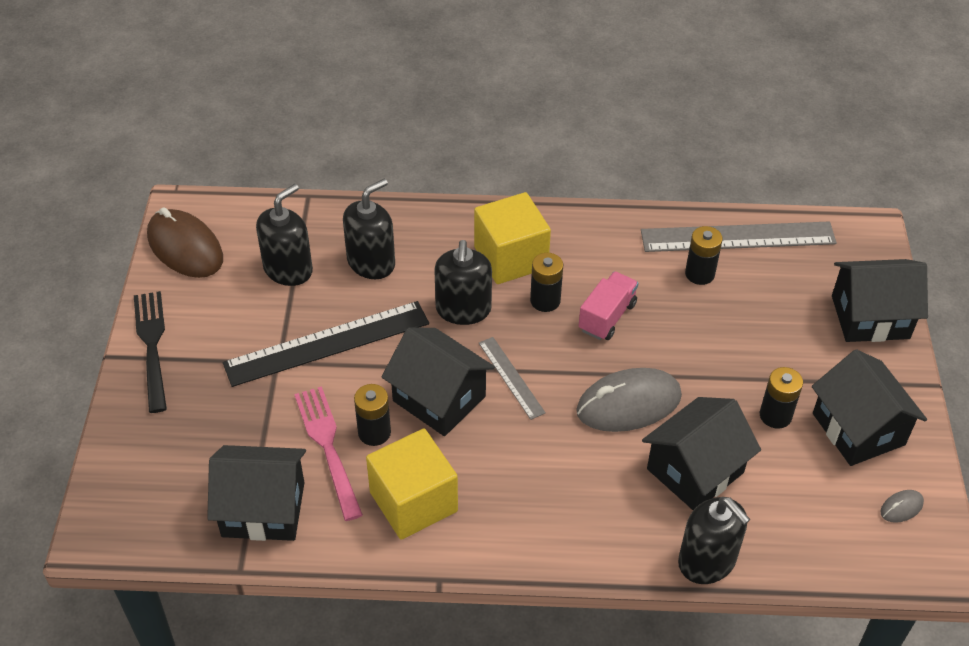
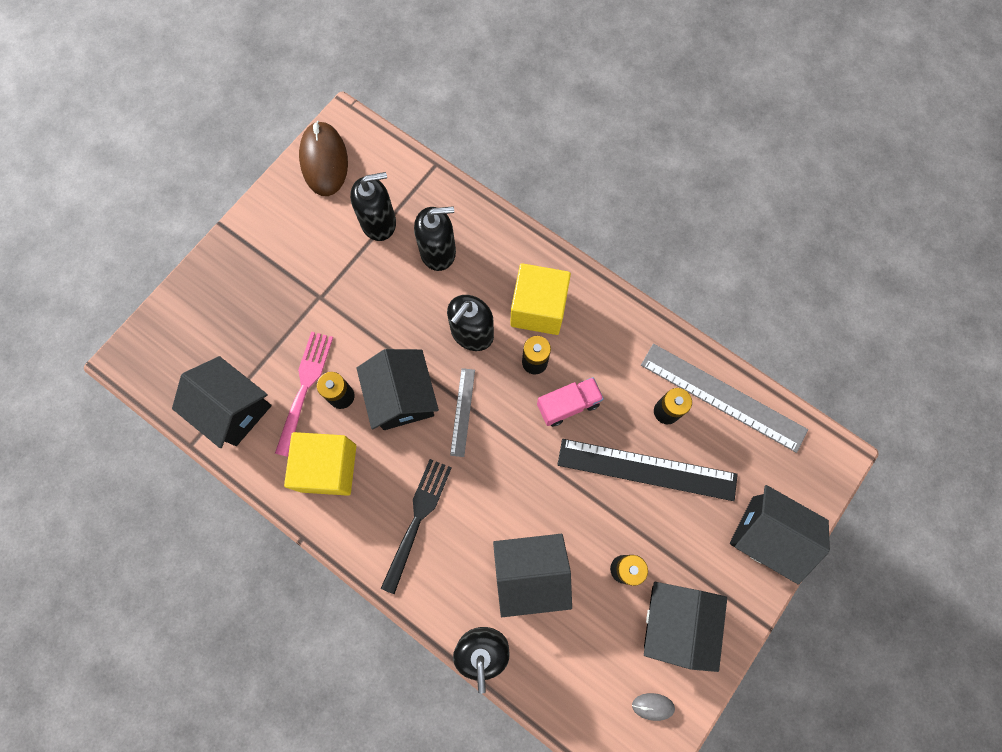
camera: 35 degrees right, 25 degrees up
(152, 346) = (251, 232): black fork -> black fork (417, 519)
(327, 343) = (361, 302): black ruler -> black ruler (647, 469)
(628, 404) = (526, 488): grey mouse -> none

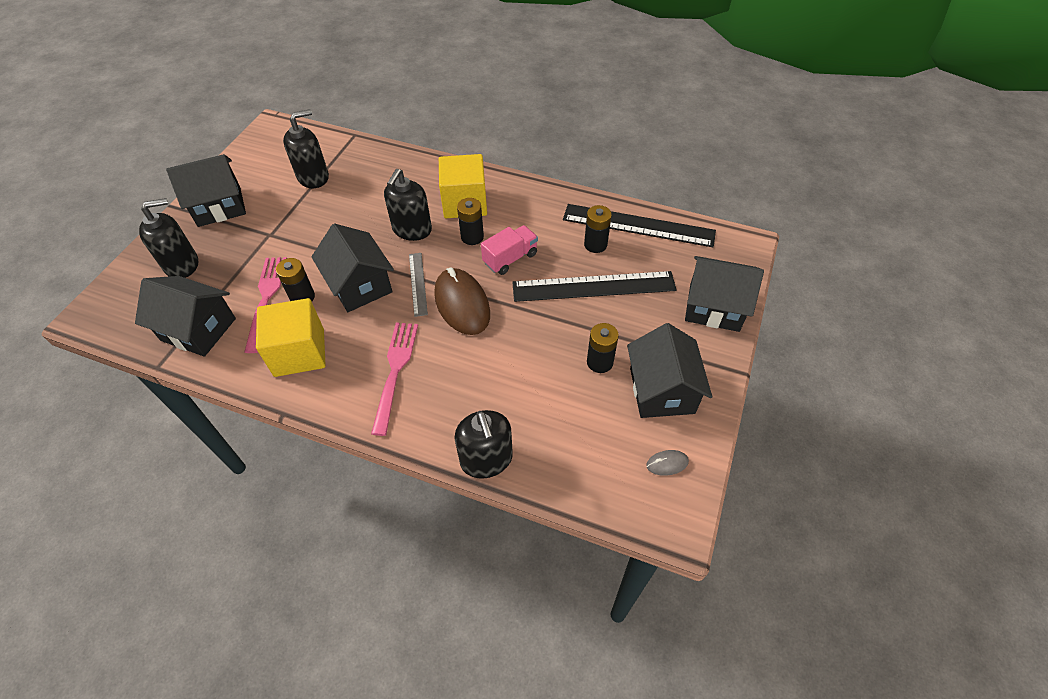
camera: 15 degrees left, 20 degrees down
(324, 161) = (258, 150): brown mouse -> brown mouse (462, 304)
(417, 519) = (395, 371): black fork -> pink fork
(438, 251) = (369, 185): black soap dispenser -> black soap dispenser (182, 264)
(530, 574) = (515, 387): black house -> black house (219, 206)
(723, 397) = (638, 225): grey ruler -> black ruler

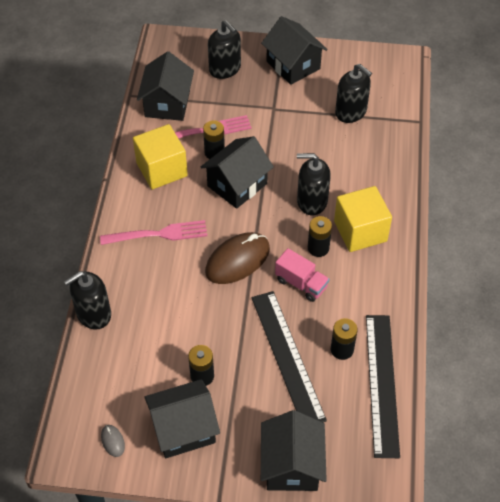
camera: 75 degrees right, 0 degrees up
(418, 283) = (251, 223): grey ruler -> none

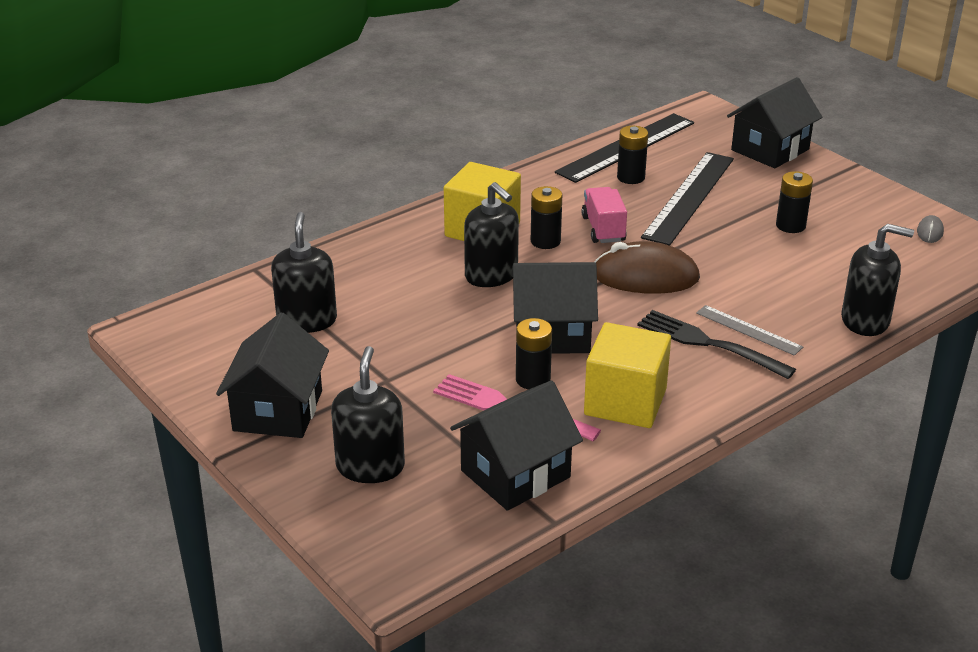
camera: 135 degrees left, 20 degrees down
(148, 259) = (748, 330): none -> grey ruler
(158, 234) = (709, 344): pink fork -> black fork
(183, 429) = (848, 207): black house -> none

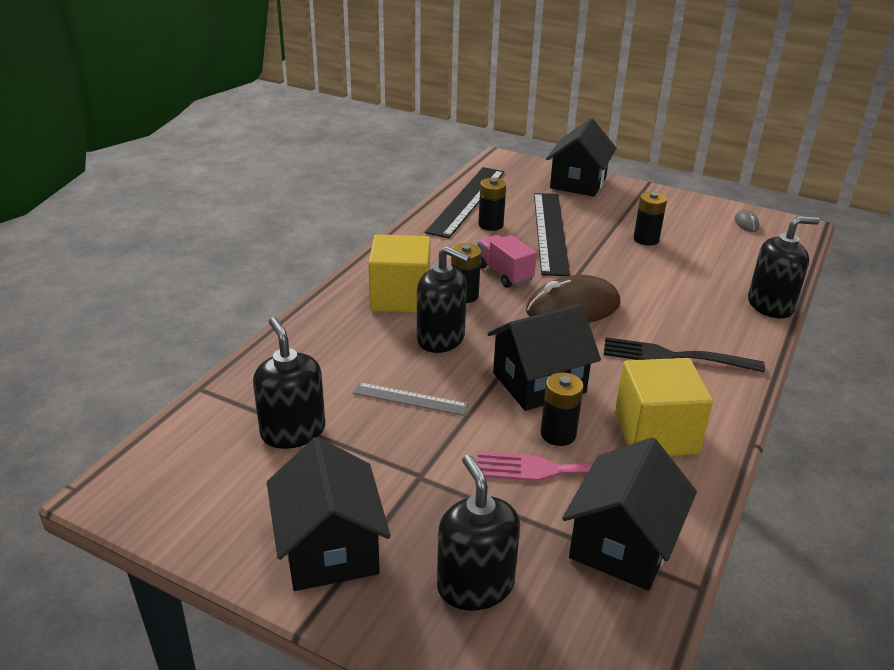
camera: 25 degrees left, 0 degrees up
(748, 330) = (694, 336): grey ruler -> grey ruler (410, 399)

